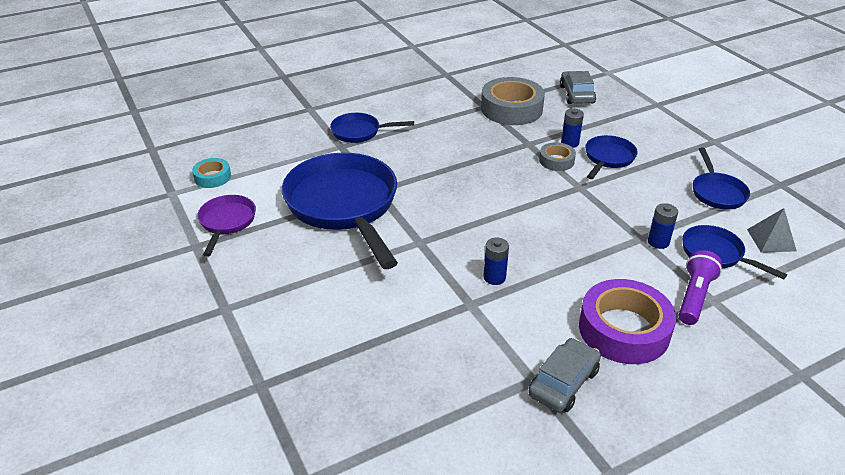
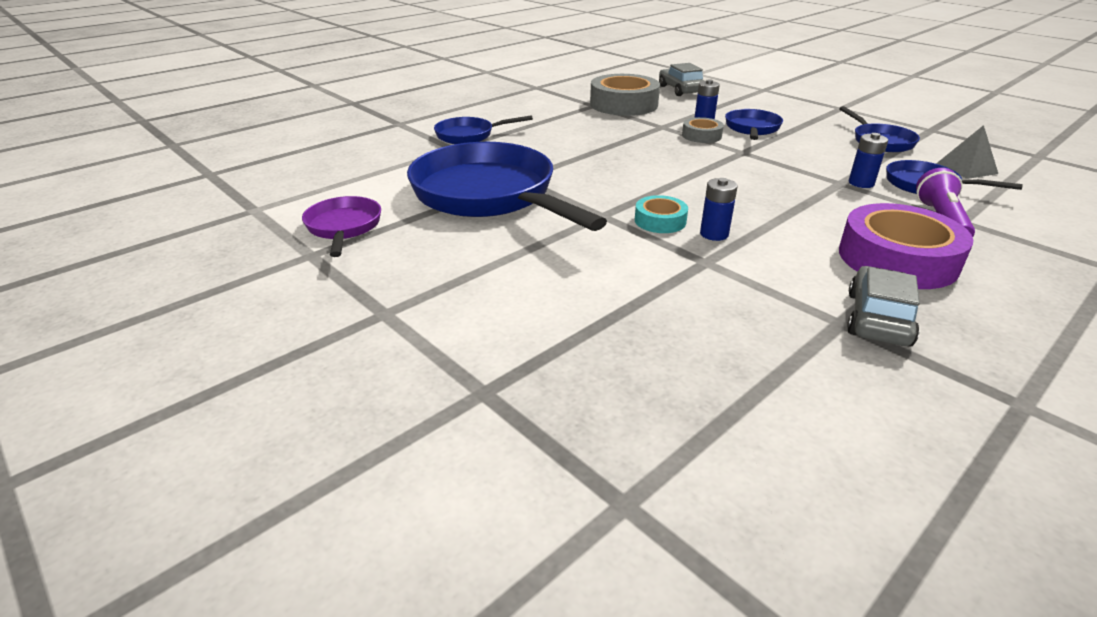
camera: 15 degrees left, 5 degrees down
(212, 177) = (304, 189): turquoise tape -> turquoise tape (660, 221)

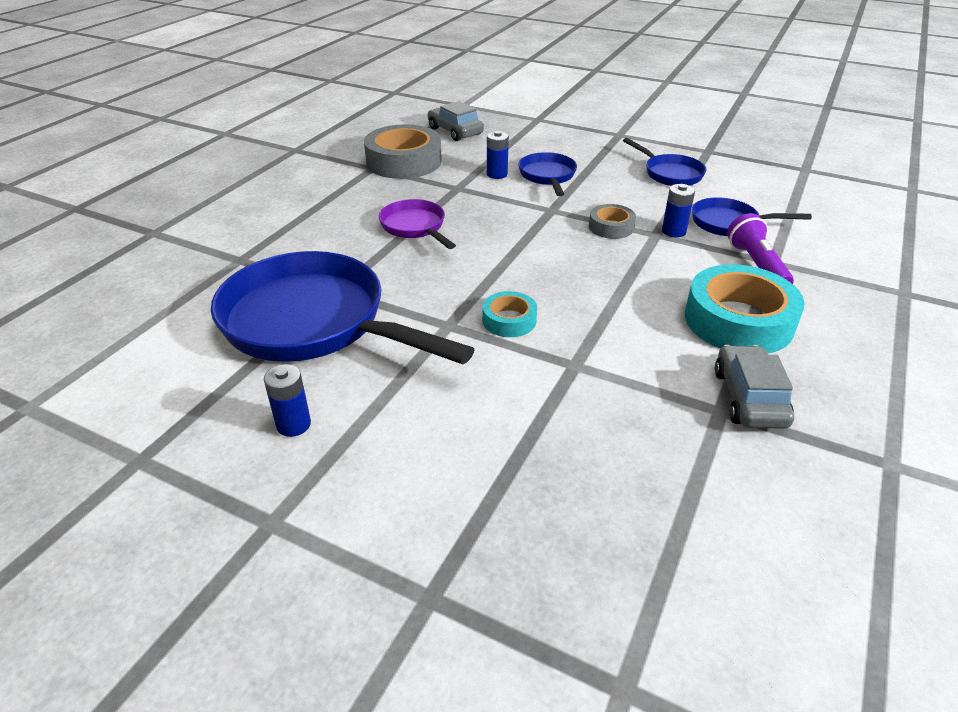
camera: 20 degrees left, 5 degrees up
(344, 227) = (160, 409): purple pan -> purple pan (415, 227)
(469, 135) = (249, 237): blue pan -> none
(701, 135) = (502, 194): grey tape -> grey tape (611, 227)
(714, 234) = (567, 326): blue battery -> blue battery (293, 424)
(897, 259) = (738, 321): purple tape -> turquoise tape
(966, 168) = (754, 196): grey pyramid -> none

